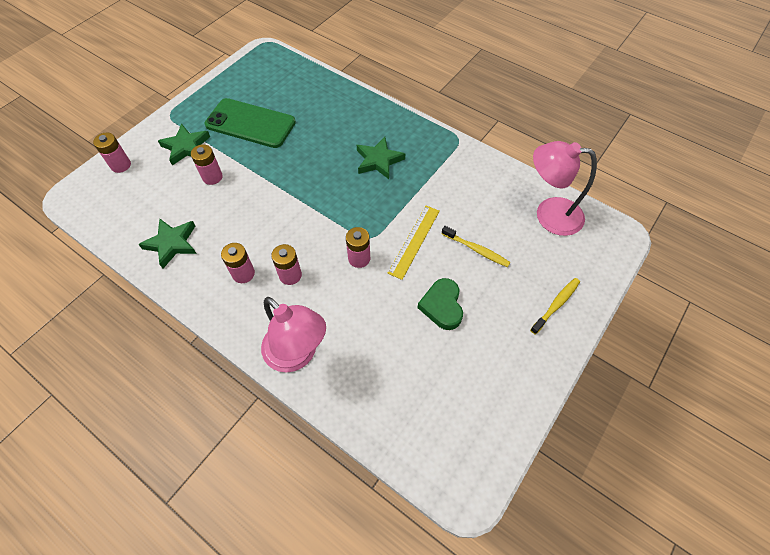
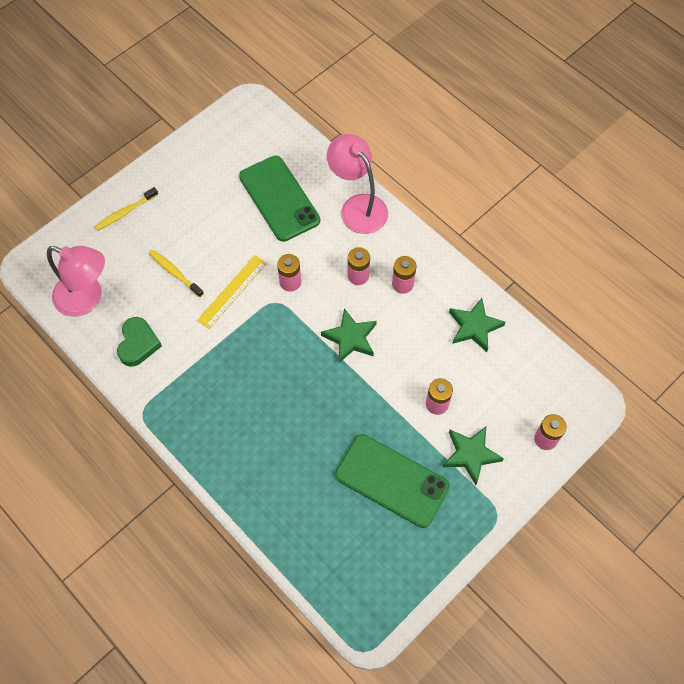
camera: 170 degrees left, 5 degrees up
(378, 160) = (244, 396): green star -> green star (350, 338)
(391, 349) = (279, 198): none -> green phone
(442, 306) = (225, 226): green heart -> green heart (138, 344)

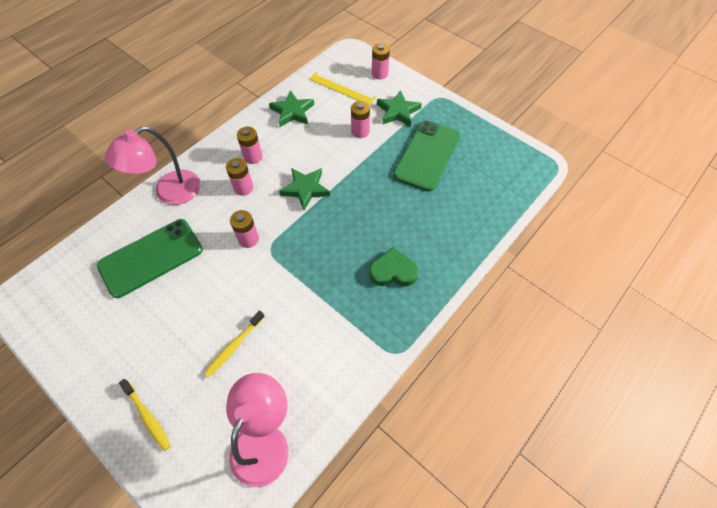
camera: 95 degrees left, 5 degrees down
(138, 344) = (320, 371): green heart -> green heart (393, 271)
(232, 291) = (258, 287): yellow ruler -> yellow ruler (342, 88)

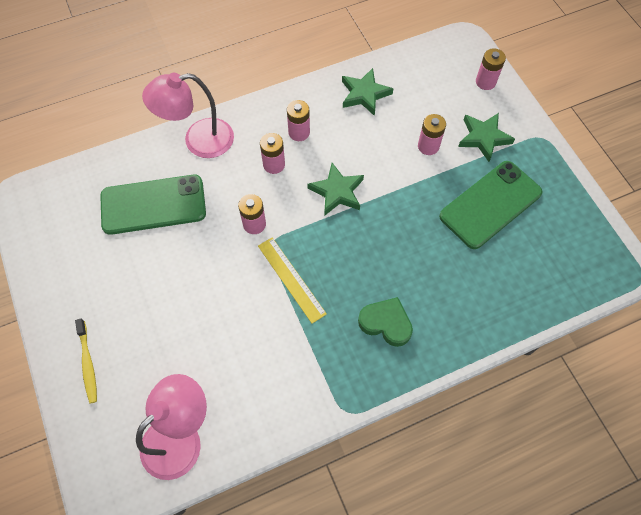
camera: 25 degrees right, 5 degrees up
(234, 346) = (192, 331): yellow toothbrush -> none
(342, 88) = (433, 85): yellow ruler -> yellow ruler (291, 279)

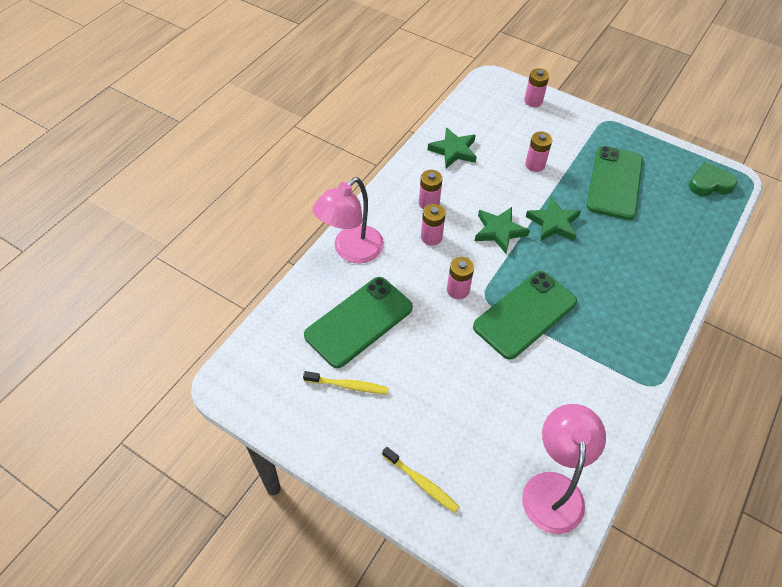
camera: 35 degrees left, 10 degrees down
(101, 252) = (348, 385): none -> yellow toothbrush
(291, 279) = (525, 314): yellow ruler -> green phone
(386, 323) = (622, 305): green heart -> green heart (709, 184)
(483, 138) = (567, 140): green star -> green star (553, 223)

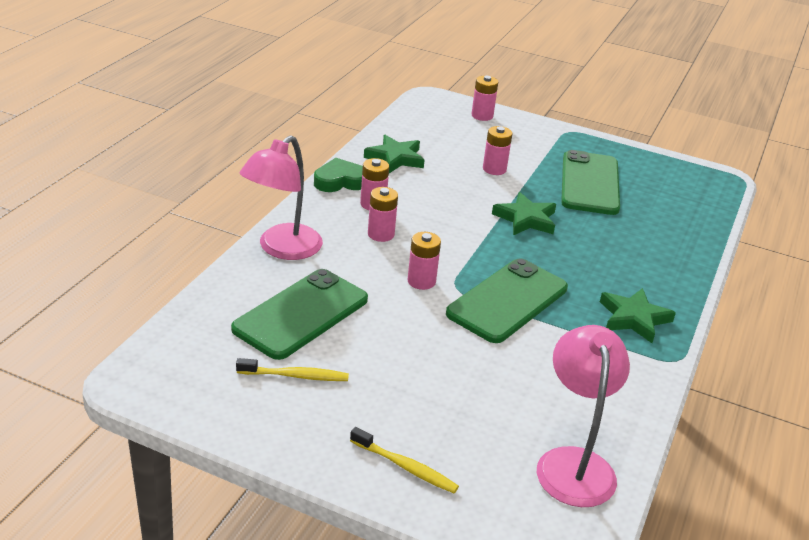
camera: 10 degrees left, 20 degrees down
(499, 231) = (462, 227): green star -> green star (634, 318)
(709, 184) = (697, 183): green heart -> green heart (340, 181)

